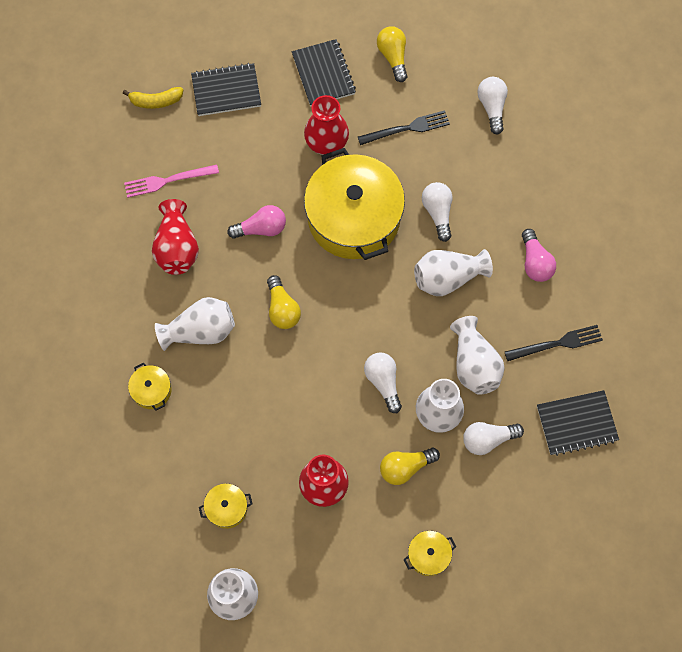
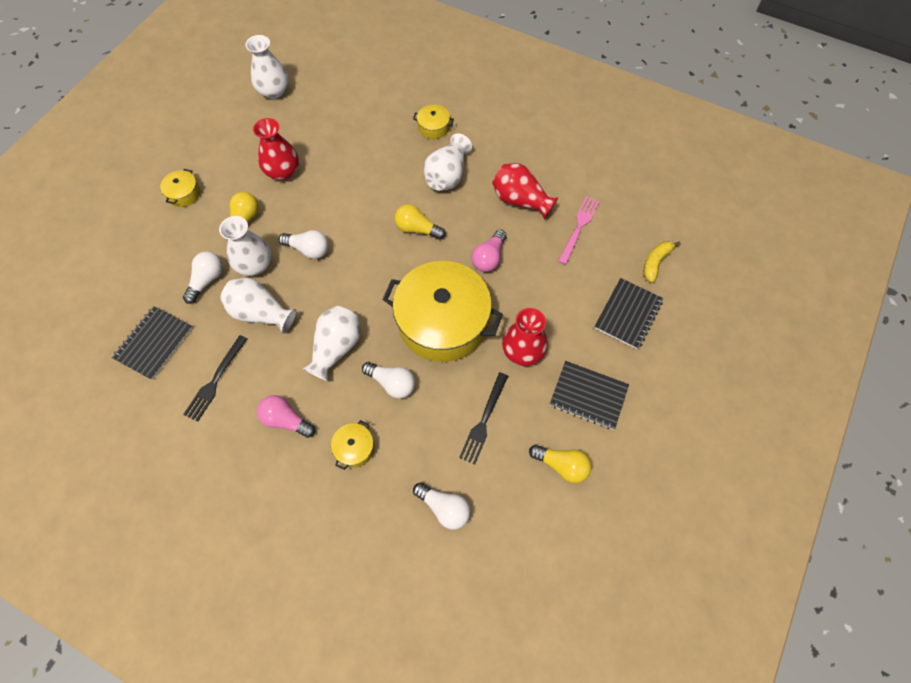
camera: 130 degrees right, 5 degrees down
(227, 508) = (324, 118): yellow pot -> yellow pot (354, 448)

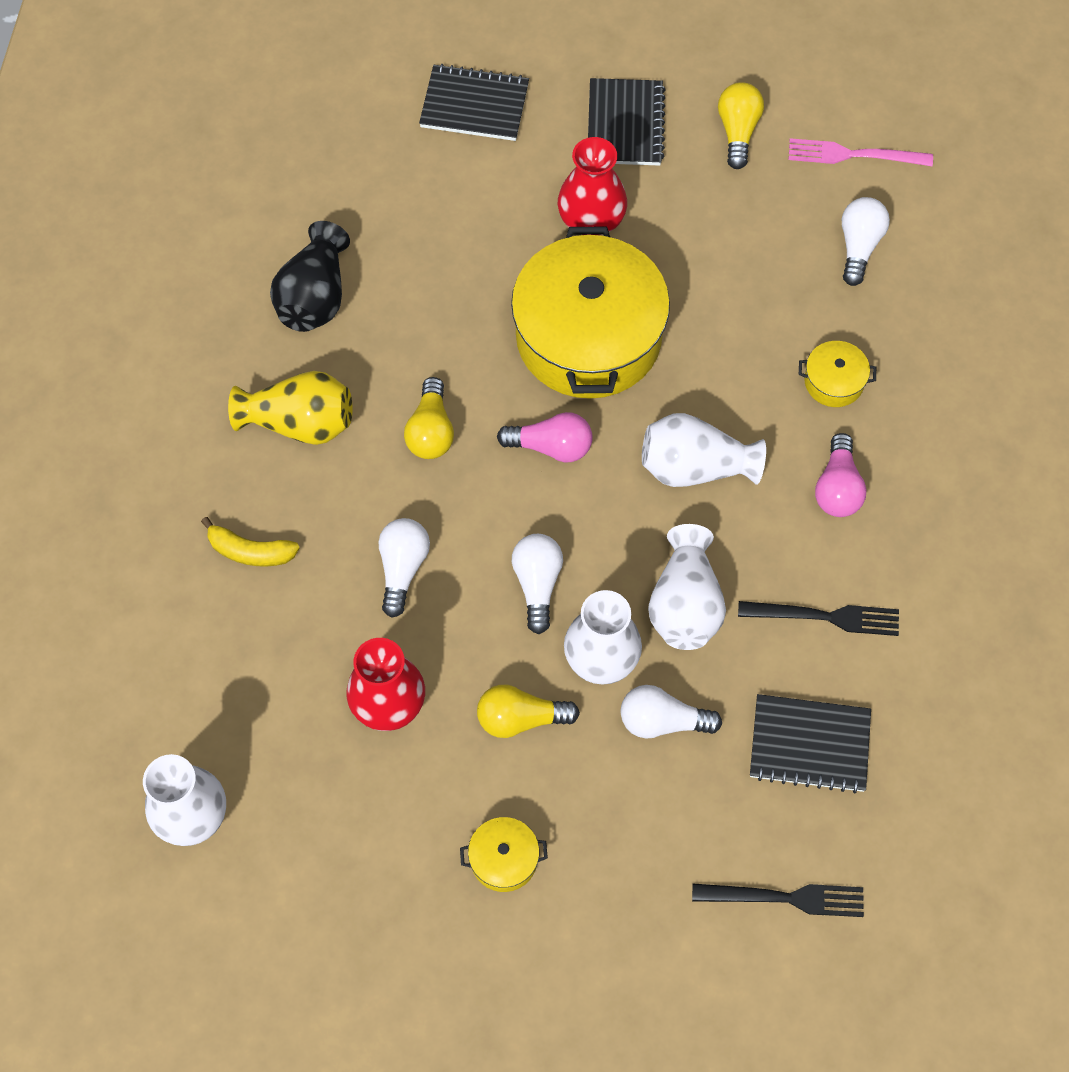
camera: 110 degrees left, 0 degrees up
(392, 383) = (717, 369): white light bulb -> white light bulb (402, 568)
(433, 127) = (195, 482): yellow pot -> none
(447, 175) = (300, 423): white vase -> yellow vase
(484, 420) = (719, 237): black fork -> black fork (785, 898)
(489, 258) = (447, 309): pink light bulb -> pink light bulb (551, 446)
(520, 200) = (315, 297): red vase -> black vase
(579, 227) = (340, 201): pink fork -> pink fork (853, 155)
(655, 262) = (368, 89): yellow banana -> yellow banana (250, 551)

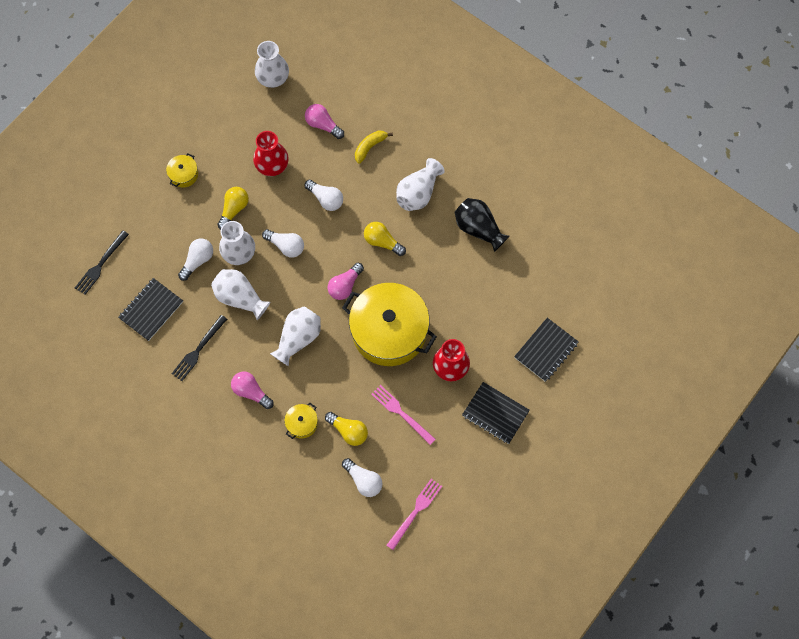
camera: 120 degrees right, 5 degrees up
(248, 660) = (323, 125): none -> pink light bulb
(300, 423) = (418, 193): yellow vase -> white vase
(715, 249) = (401, 413): none -> pink fork
(738, 131) = (461, 464): yellow light bulb -> yellow light bulb (348, 431)

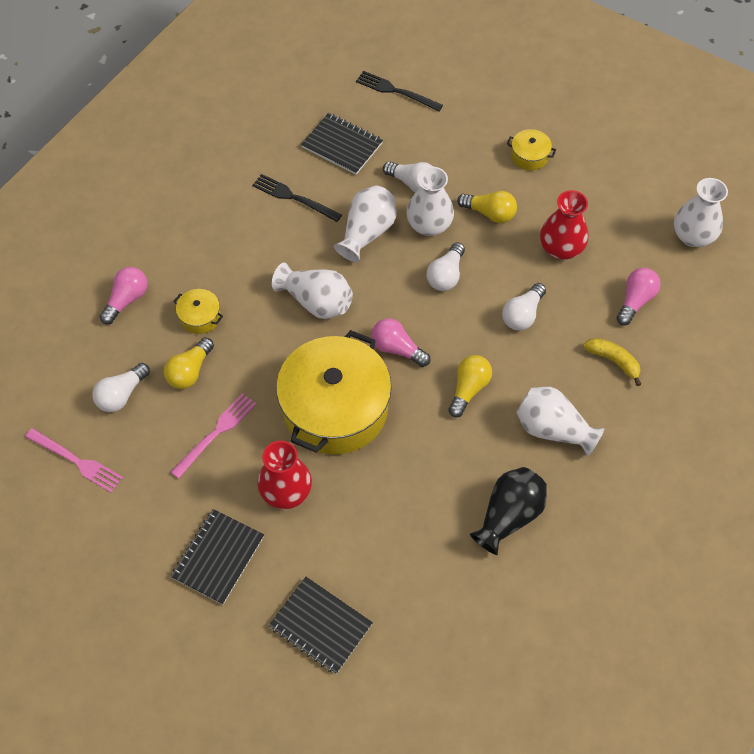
camera: 85 degrees right, 10 degrees down
(251, 392) = (241, 258): pink light bulb -> pink light bulb (127, 300)

